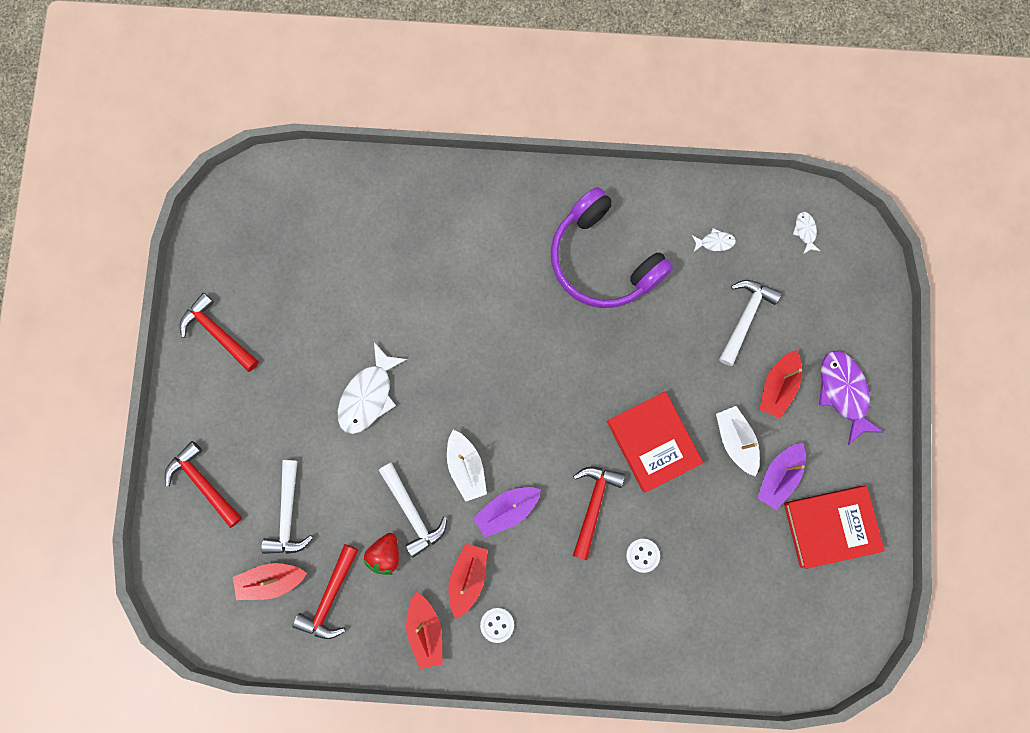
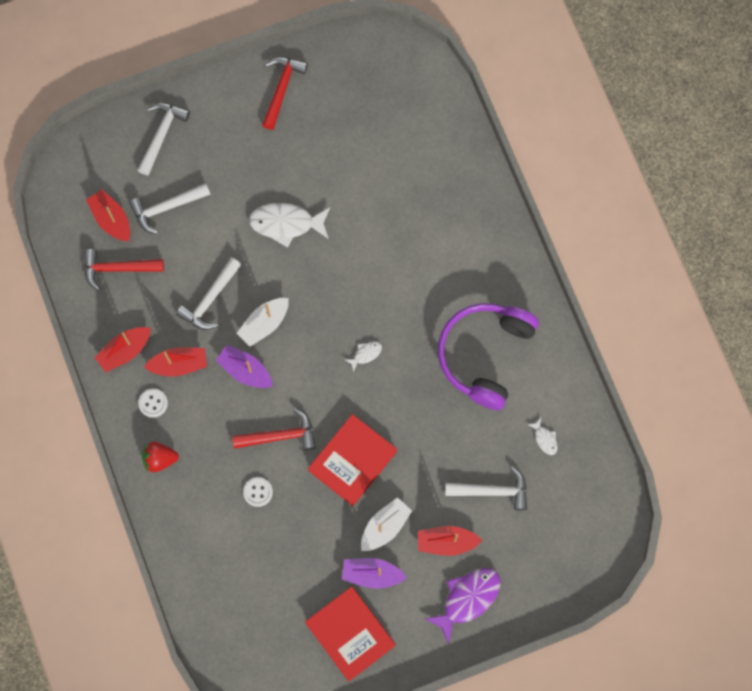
camera: 65 degrees right, 5 degrees down
(204, 483) = (162, 135): red hammer -> white hammer
(385, 554) = (169, 294): red strawberry -> red strawberry (160, 459)
(805, 231) = (591, 509): white fish -> white fish (365, 354)

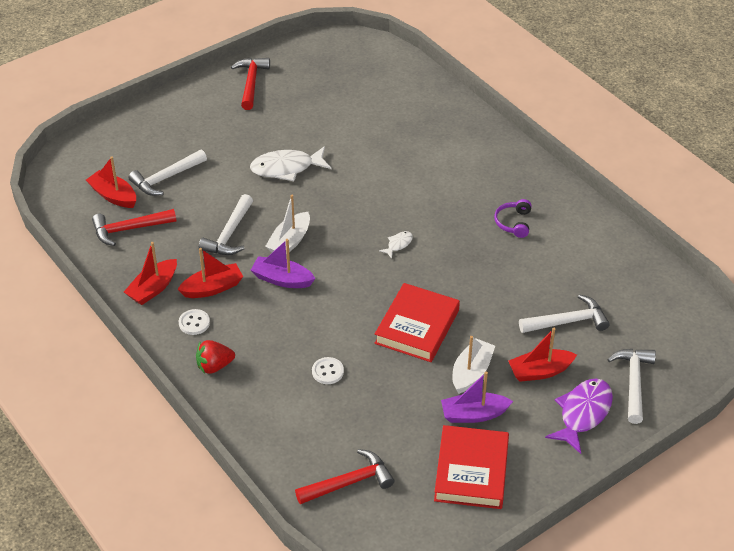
camera: 15 degrees left, 30 degrees down
(162, 135) = (147, 131): white hammer -> white hammer (633, 383)
(280, 436) = (335, 322): red hammer -> red hammer (349, 482)
(350, 634) = (471, 471): red book -> red book turned 60 degrees clockwise
(484, 354) = (513, 223): purple headphones -> purple headphones, size x0.41
(545, 439) = (600, 272): white fish -> none

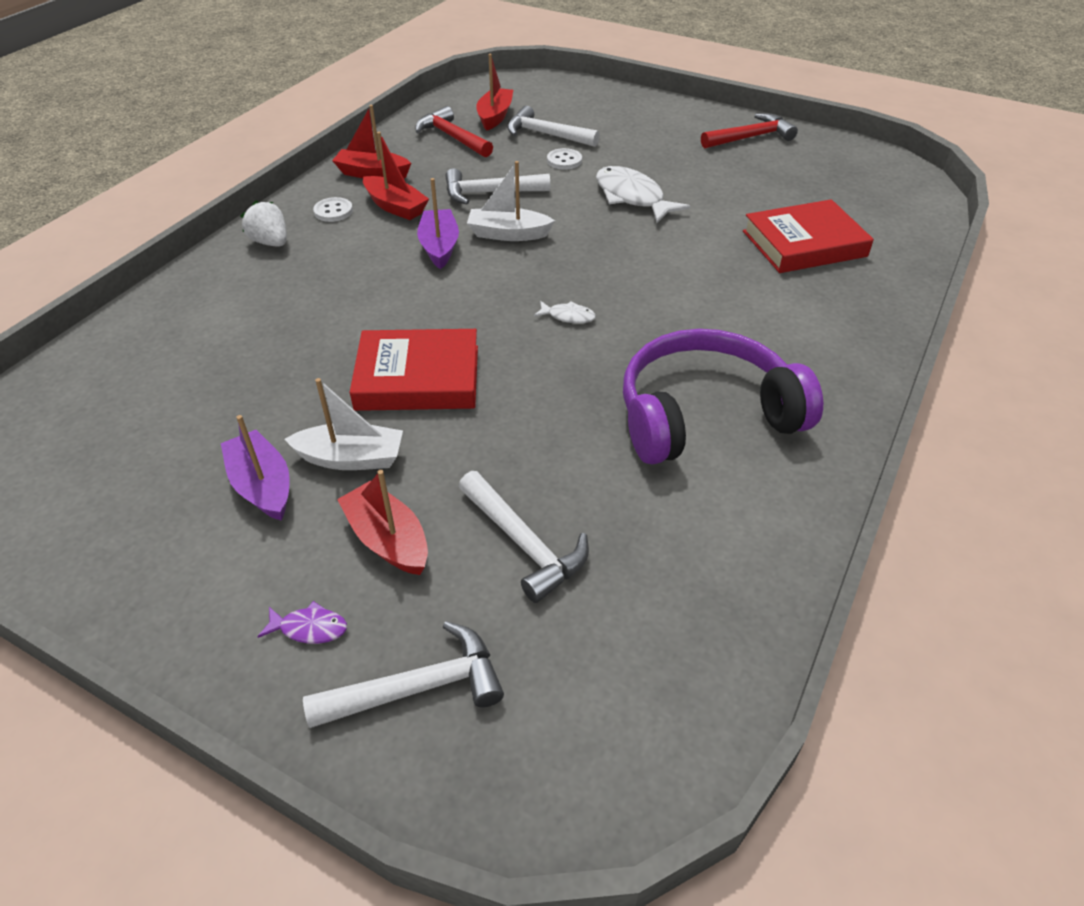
camera: 65 degrees right, 0 degrees up
(214, 366) = (270, 242): red strawberry -> white strawberry
(327, 371) = (296, 324): white button -> white button (564, 160)
(349, 482) = (98, 398): red hammer -> none
(471, 471) = (141, 516): red book -> red book (804, 244)
(513, 223) = (704, 414): purple headphones -> purple headphones, size x2.42
(583, 413) = (309, 628): purple fish -> purple fish, size x0.47

